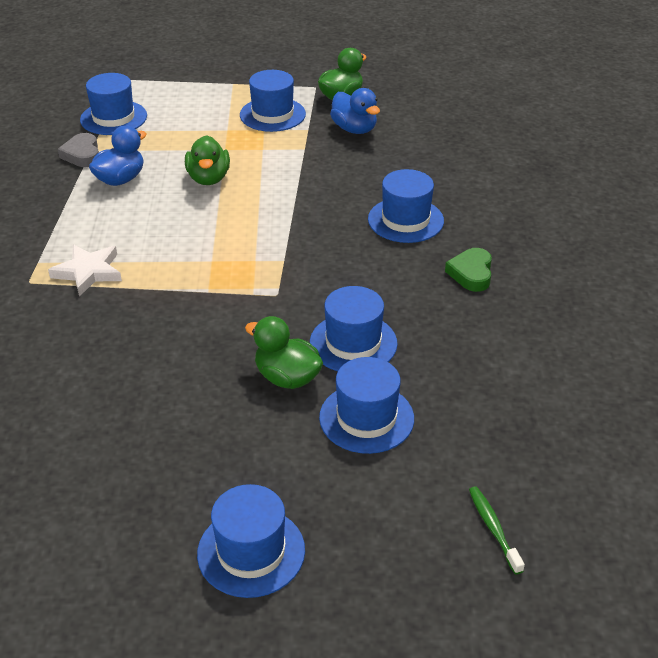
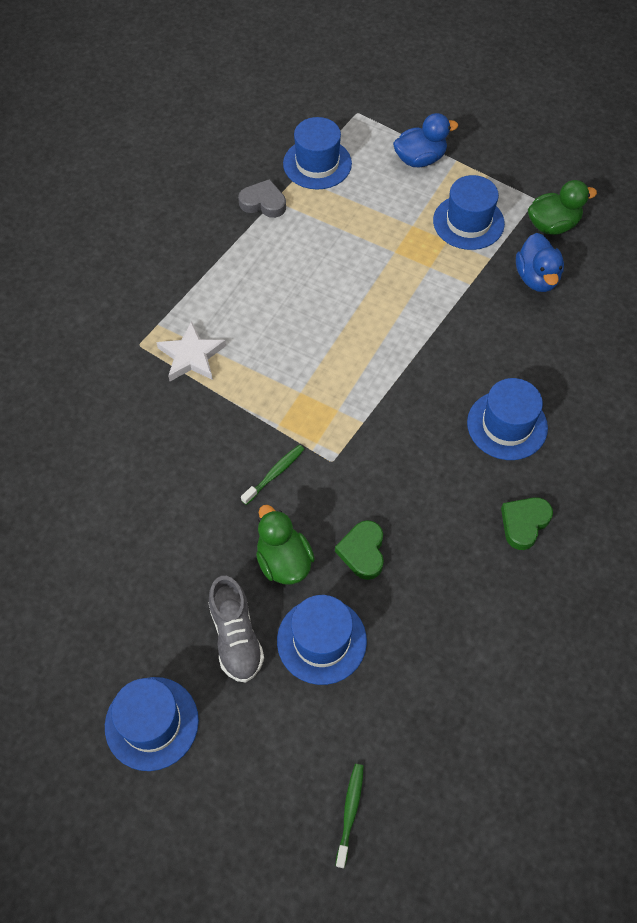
camera: 30 degrees right, 20 degrees up
(82, 154) = (263, 203): grey heart -> grey heart turned 90 degrees clockwise
(120, 179) = (279, 251): blue duck -> blue duck (420, 159)
(208, 178) = (357, 285): green duck -> none
(231, 322) = (275, 473): none -> green toothbrush
(285, 449) = (236, 637): none -> grey shoe
(353, 343) = (362, 552): blue hat -> green heart

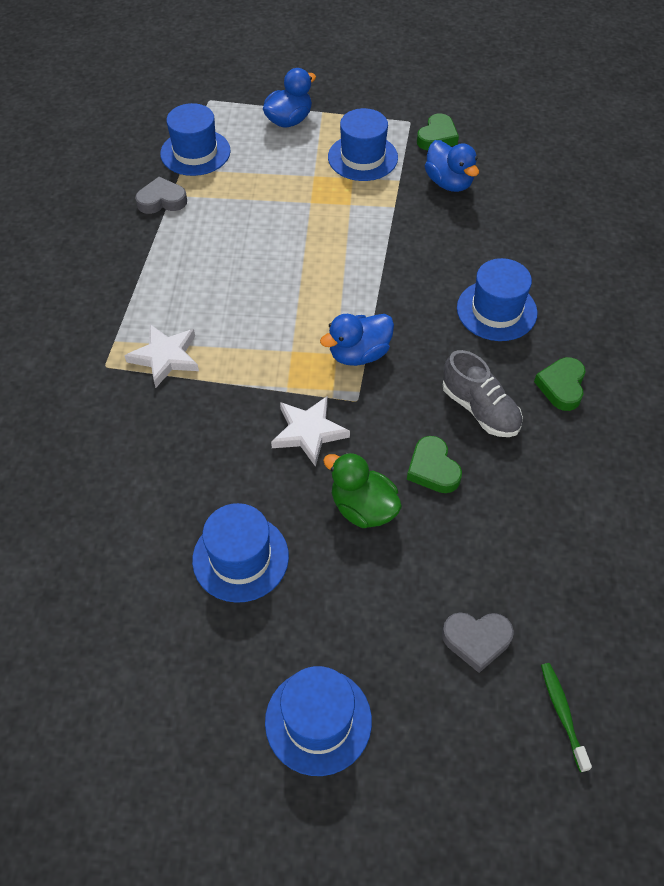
camera: 25 degrees left, 5 degrees down
(236, 637) = (357, 598): grey shoe -> grey shoe (480, 409)
(275, 473) = (308, 432): green toothbrush -> white star
(314, 718) = (476, 640): none -> grey heart
(321, 640) = (441, 565): blue hat -> blue hat (240, 558)
(357, 418) = (359, 354): none -> blue duck
(552, 225) = (437, 137): green duck -> green heart

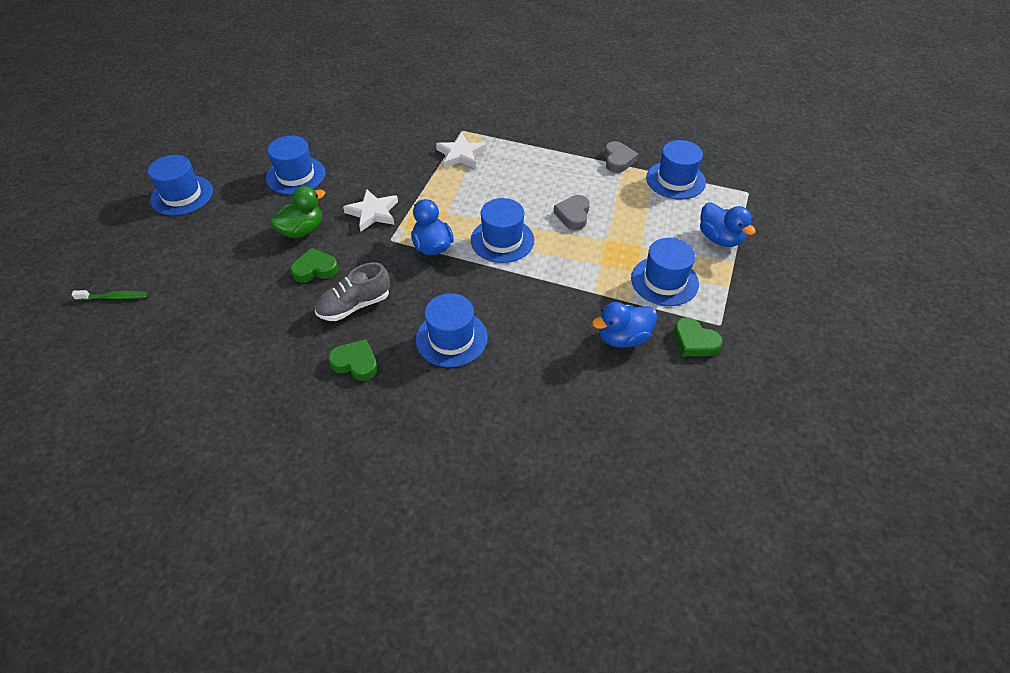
camera: 100 degrees right, 5 degrees down
(332, 289) = (502, 240): none -> blue hat
(476, 640) = (183, 267): grey heart -> grey heart (573, 215)

